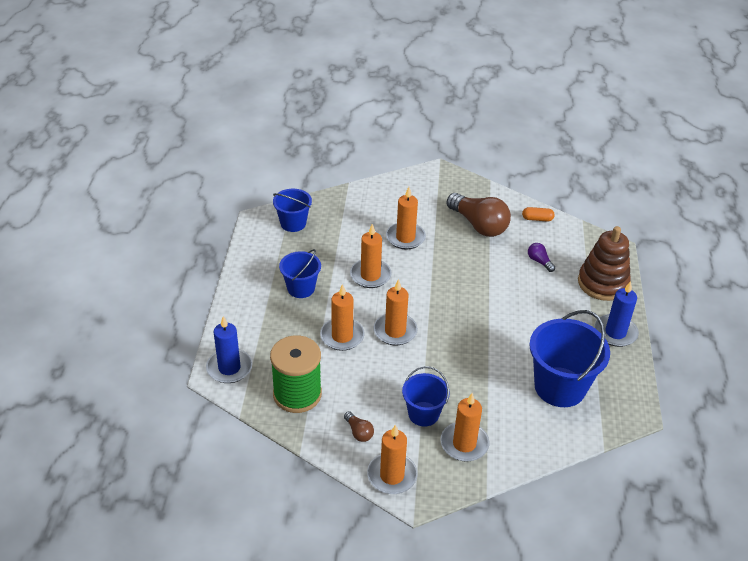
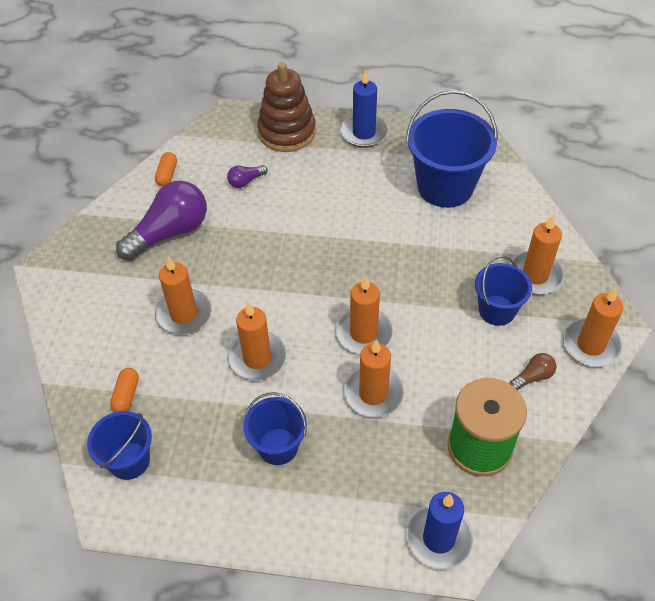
camera: 85 degrees left, 10 degrees up
(340, 217) = (126, 395): none -> orange capsule
(479, 225) = (170, 233): brown light bulb -> purple light bulb

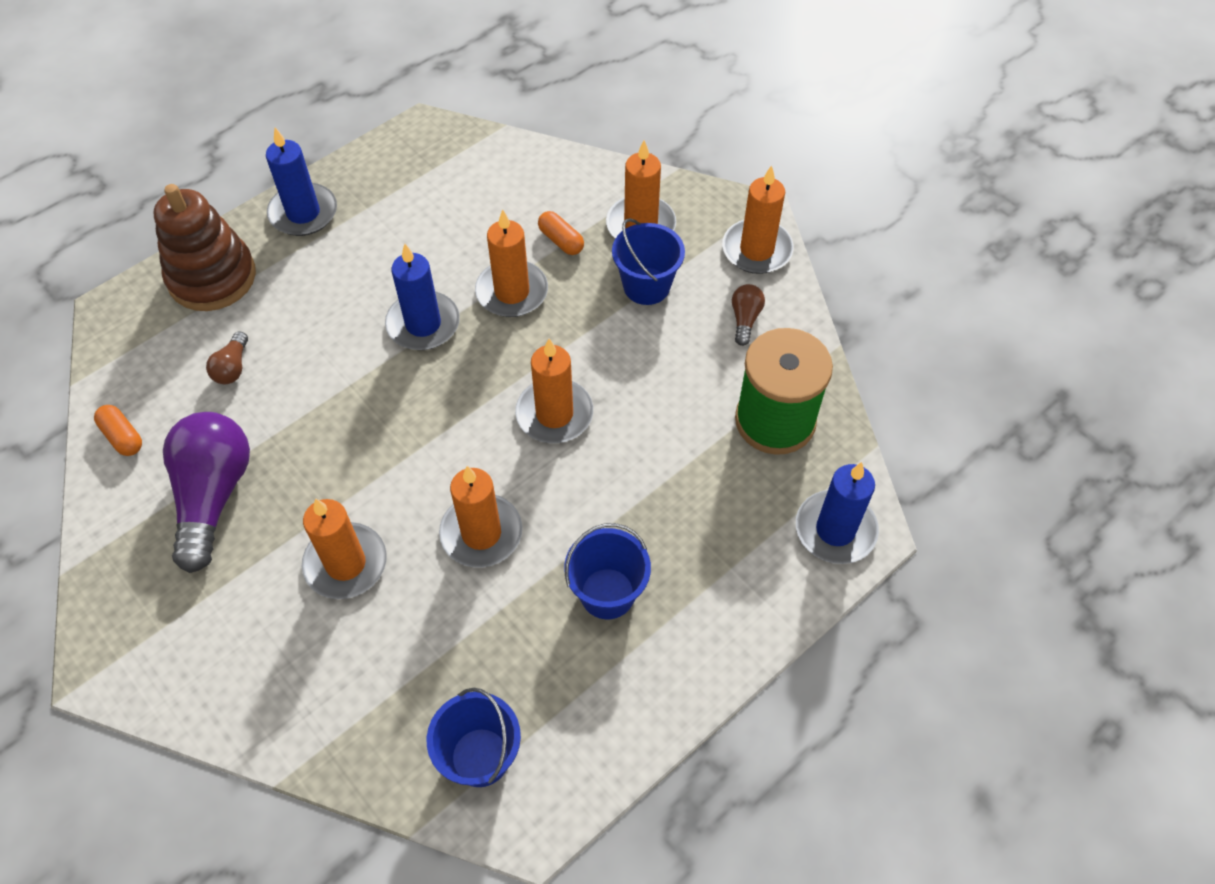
camera: 50 degrees left, 5 degrees up
(126, 395) = (391, 701): orange capsule -> orange capsule (561, 241)
(246, 181) = (232, 367): purple light bulb -> brown light bulb
(354, 232) = (423, 324): none -> blue candle
(373, 393) = (632, 461): orange candle -> orange candle (512, 292)
(445, 186) = (458, 205): blue bucket -> none

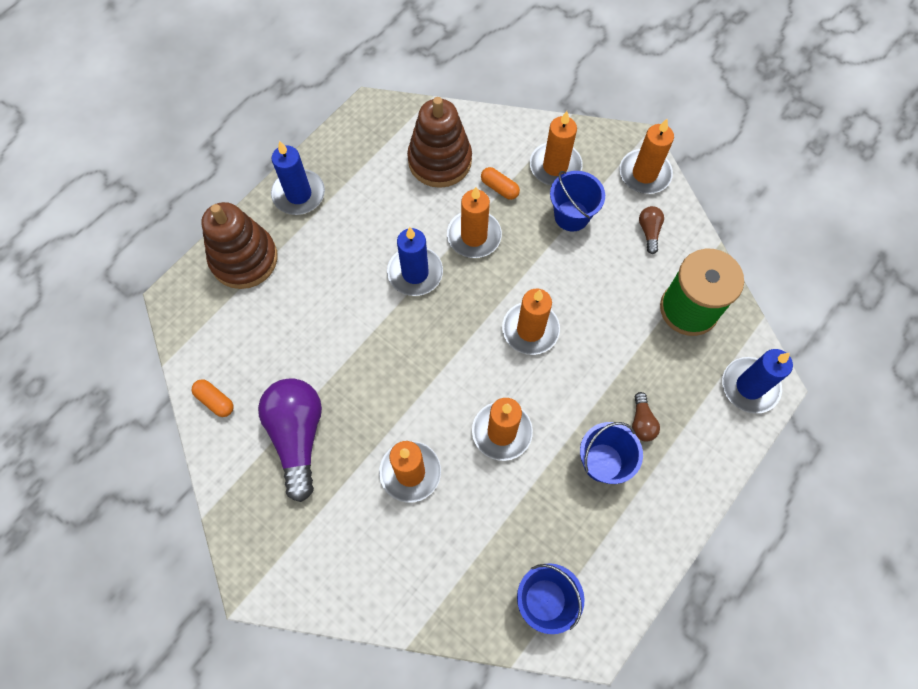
camera: 10 degrees left, 10 degrees up
(232, 367) = (282, 331): brown light bulb -> brown light bulb (641, 422)
(493, 199) = (440, 161): none -> brown stacking toy

